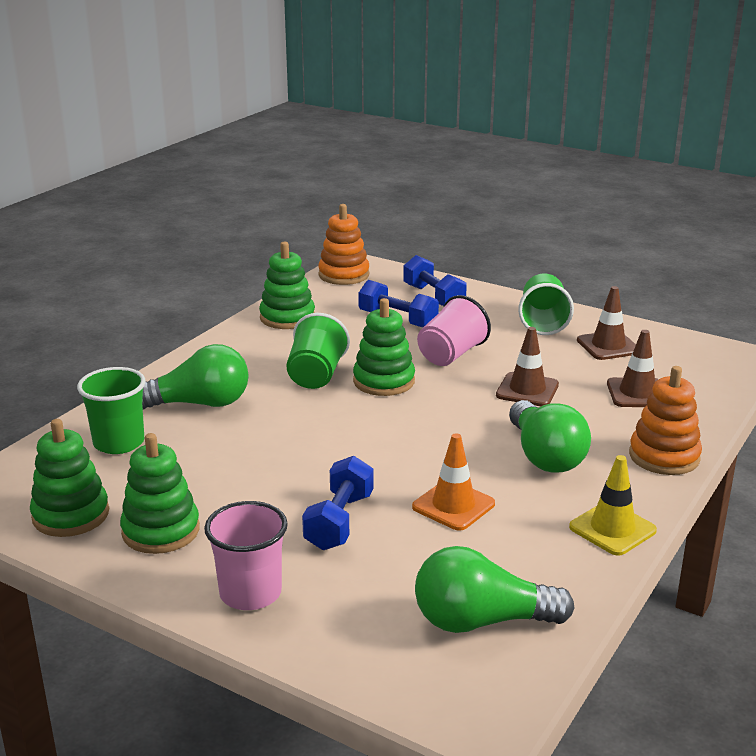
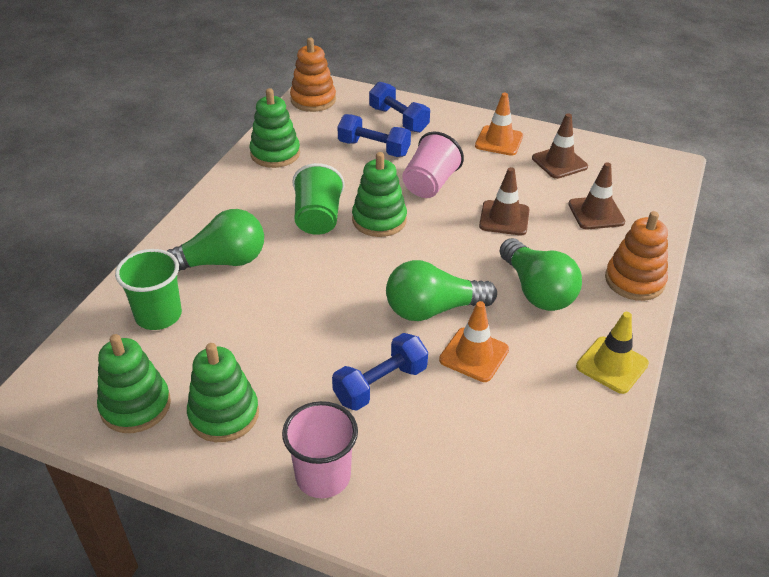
camera: 10 degrees left, 15 degrees up
(339, 521) = (380, 384): blue dumbbell -> blue dumbbell turned 45 degrees clockwise
(482, 621) = (529, 481): green light bulb -> green light bulb (433, 309)
(543, 322) = (499, 141): green cup -> orange traffic cone

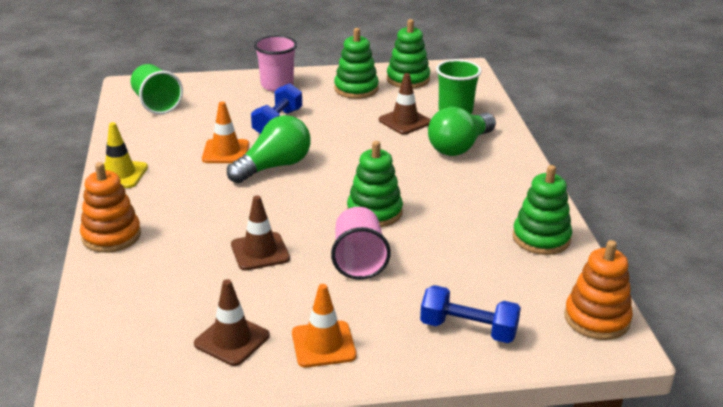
camera: 150 degrees right, 10 degrees down
(318, 218) = (427, 196): green cup -> green cup (156, 104)
(374, 148) = (454, 280): blue dumbbell -> none
(537, 290) = (198, 202): green light bulb -> none
(596, 213) = (166, 289): brown traffic cone -> brown traffic cone (404, 121)

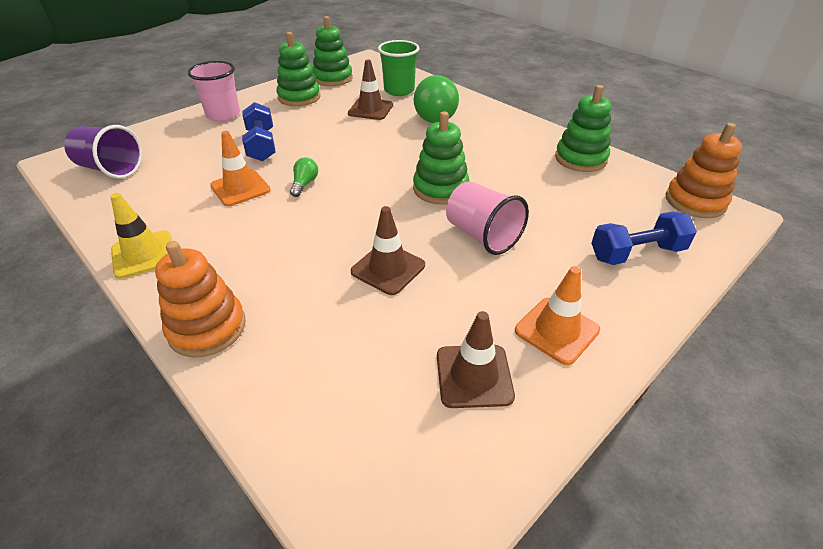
camera: 35 degrees left, 10 degrees up
(156, 104) = (111, 169): green cup -> purple cup
(274, 167) = (304, 184): green light bulb -> green light bulb, size x0.46

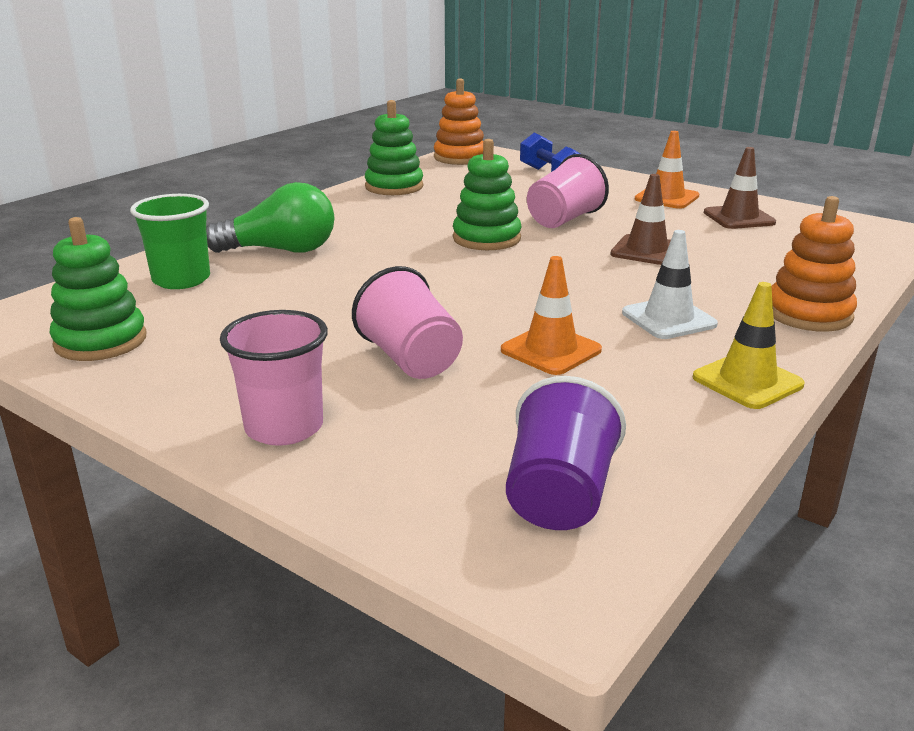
camera: 100 degrees left, 15 degrees down
(250, 245) = (668, 319): none -> white traffic cone
(261, 145) = (410, 360): blue dumbbell -> pink cup
(299, 97) = (198, 360): green stacking toy -> none
(304, 184) = (516, 309): green light bulb -> none
(370, 109) = (261, 293): brown traffic cone -> none

